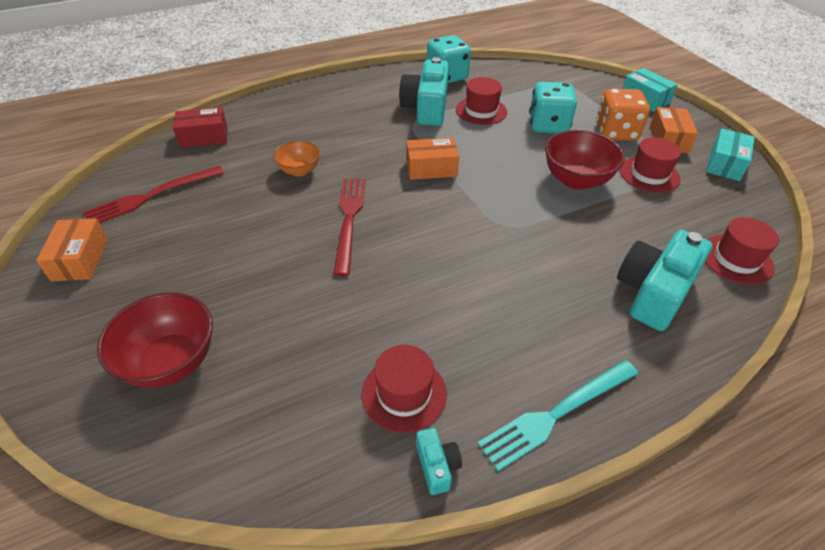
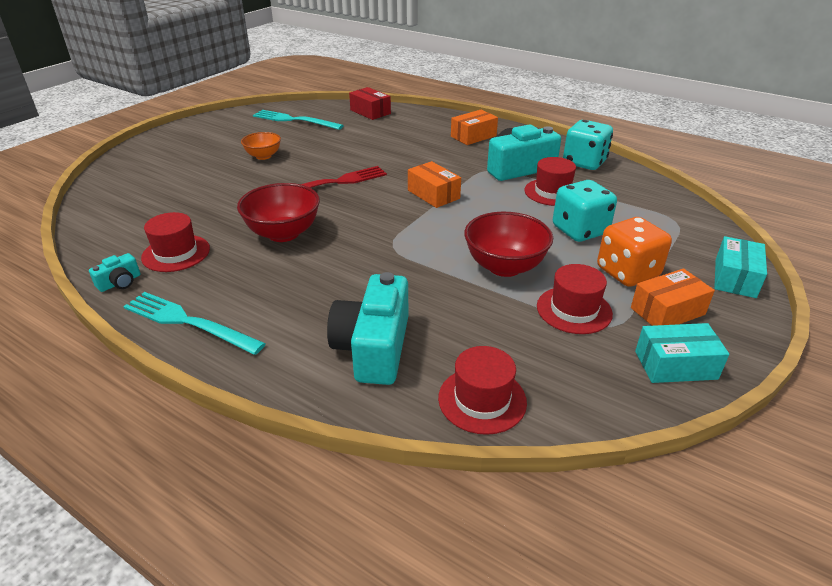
camera: 60 degrees right, 10 degrees down
(80, 259) = (224, 124): orange box -> orange box (473, 136)
(151, 196) = (294, 120): red fork -> turquoise fork
(171, 361) = (162, 174): red bowl -> red bowl (283, 233)
(299, 170) = (370, 150): orange bowl -> orange bowl (263, 156)
(654, 292) = (374, 347): turquoise camera -> turquoise camera turned 90 degrees counterclockwise

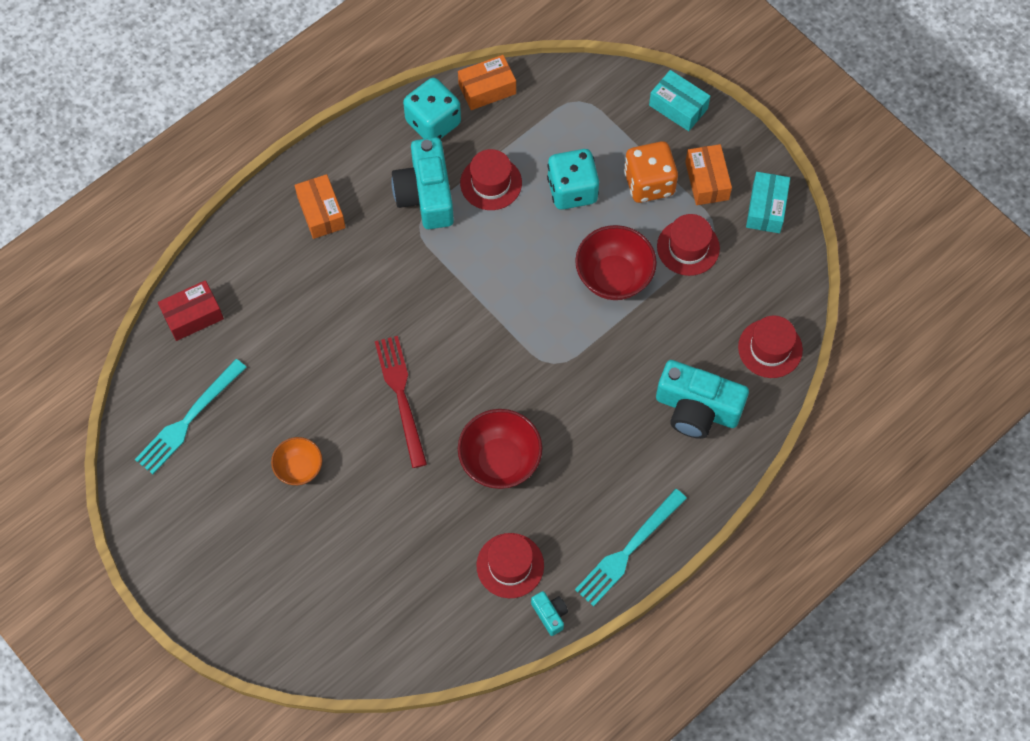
camera: 75 degrees left, 30 degrees up
(433, 194) = (460, 299): orange box -> orange box (487, 89)

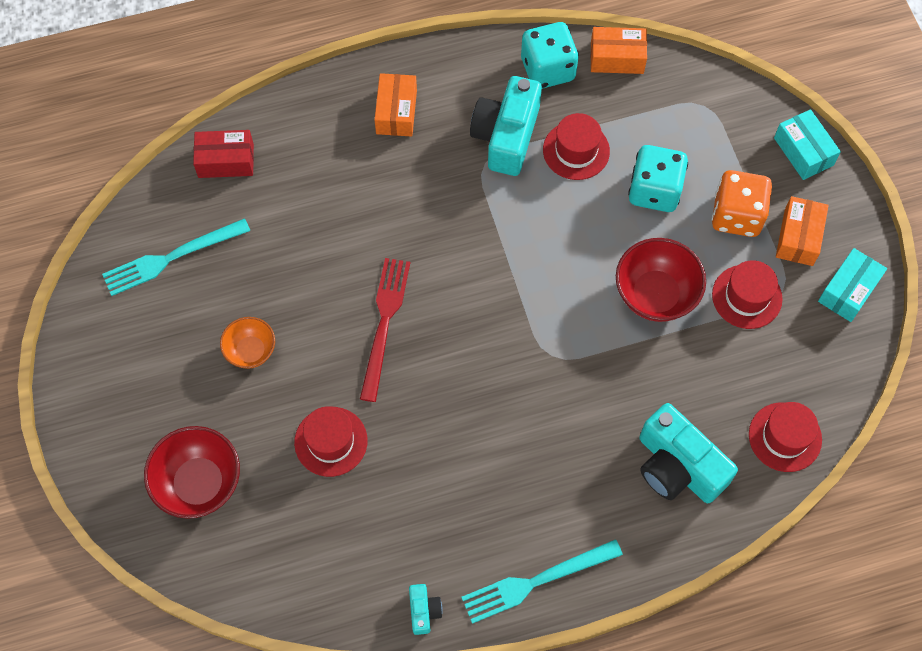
camera: 25 degrees right, 0 degrees up
(500, 461) = (450, 430): red bowl -> red bowl (199, 483)
(510, 565) = (408, 542): red hat -> red hat (331, 441)

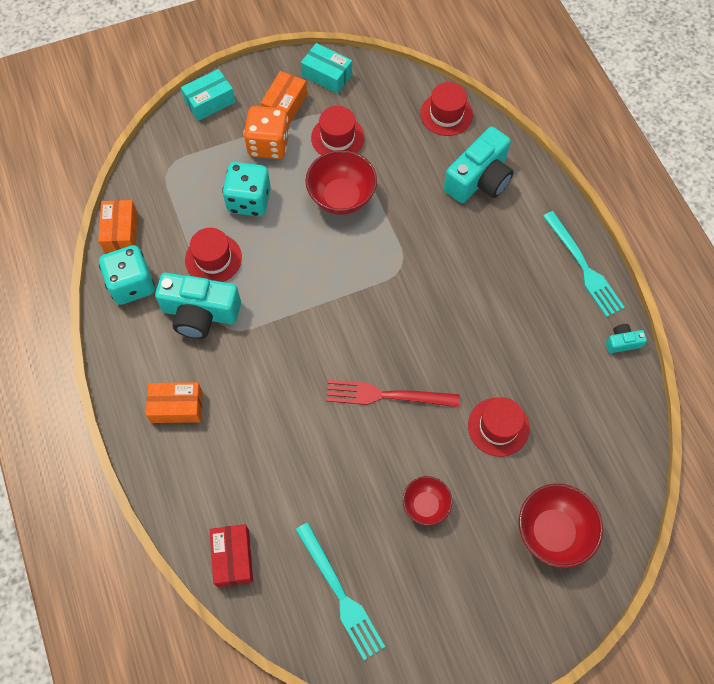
camera: 95 degrees left, 0 degrees up
(251, 351) = (425, 505): orange bowl -> red bowl
(798, 237) = (285, 105): orange box -> orange box turned 75 degrees counterclockwise

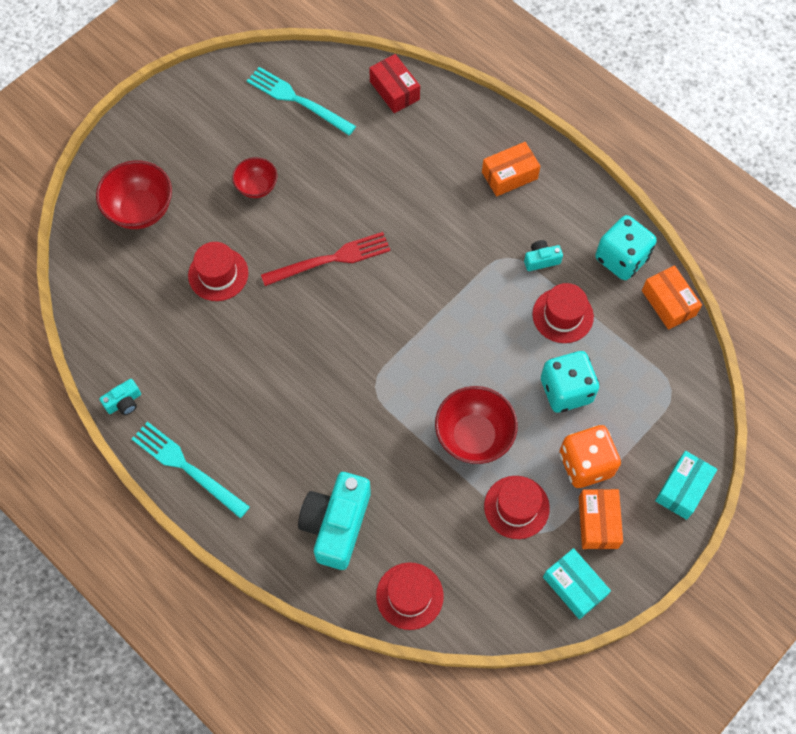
camera: 155 degrees right, 0 degrees up
(200, 313) = (541, 260): turquoise camera -> turquoise camera, size x0.45
(327, 75) = (574, 586): turquoise box -> turquoise box turned 45 degrees clockwise

